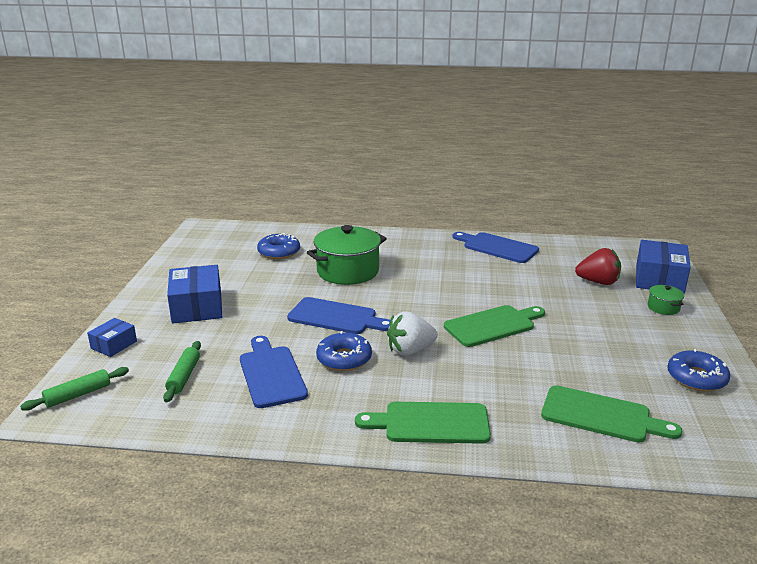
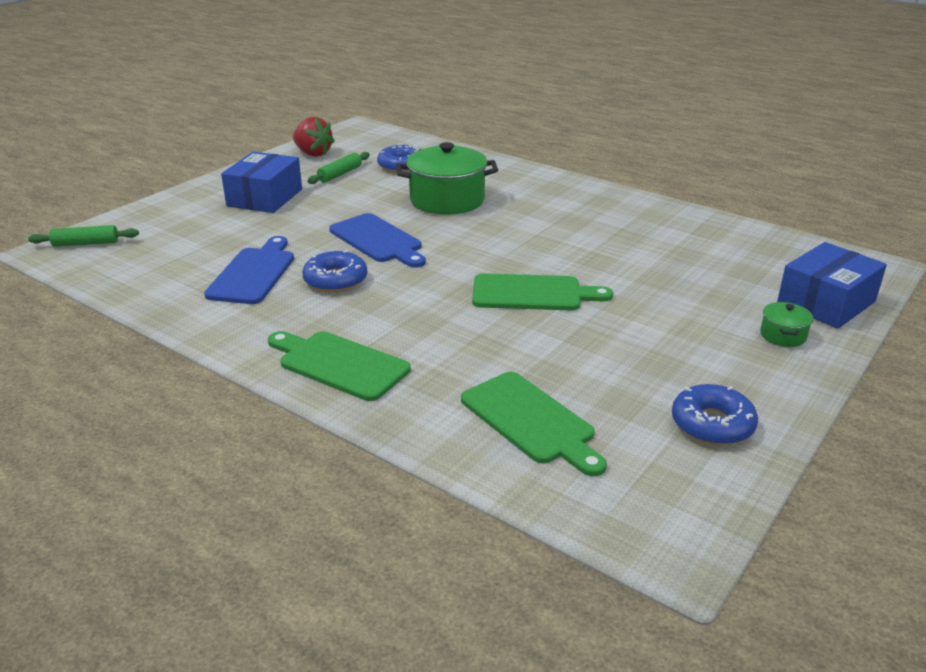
camera: 30 degrees right, 5 degrees up
(114, 345) = (159, 211): blue box -> none
(184, 376) = (180, 253): green rolling pin -> green rolling pin (340, 174)
(410, 350) = (410, 292): white strawberry -> none
(497, 247) = (652, 215): blue cutting board -> none
(598, 282) = (731, 284): red strawberry -> red strawberry (313, 153)

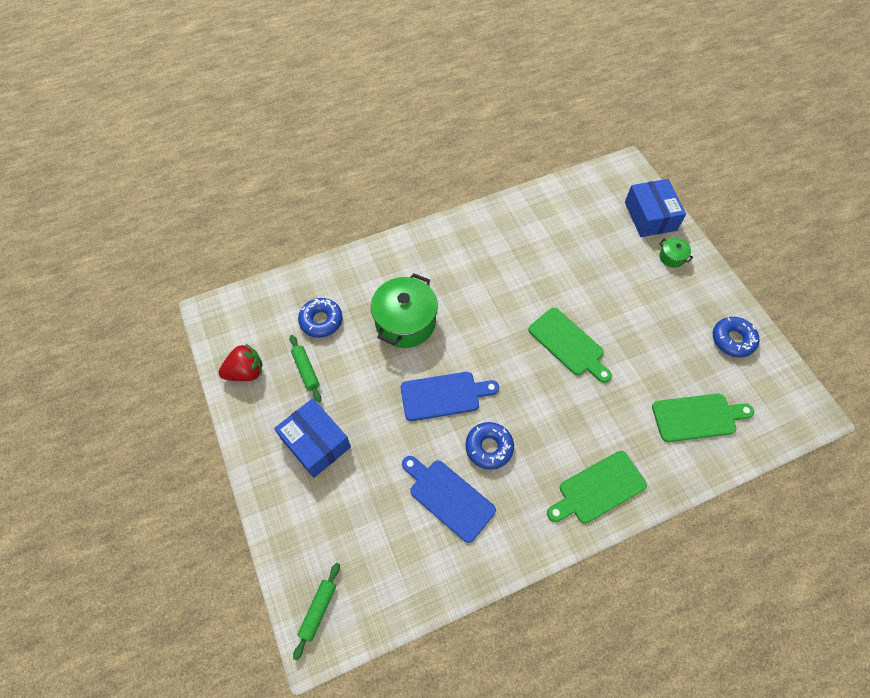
camera: 60 degrees left, 30 degrees up
(532, 293) = (568, 344): green cutting board -> green cutting board turned 105 degrees clockwise

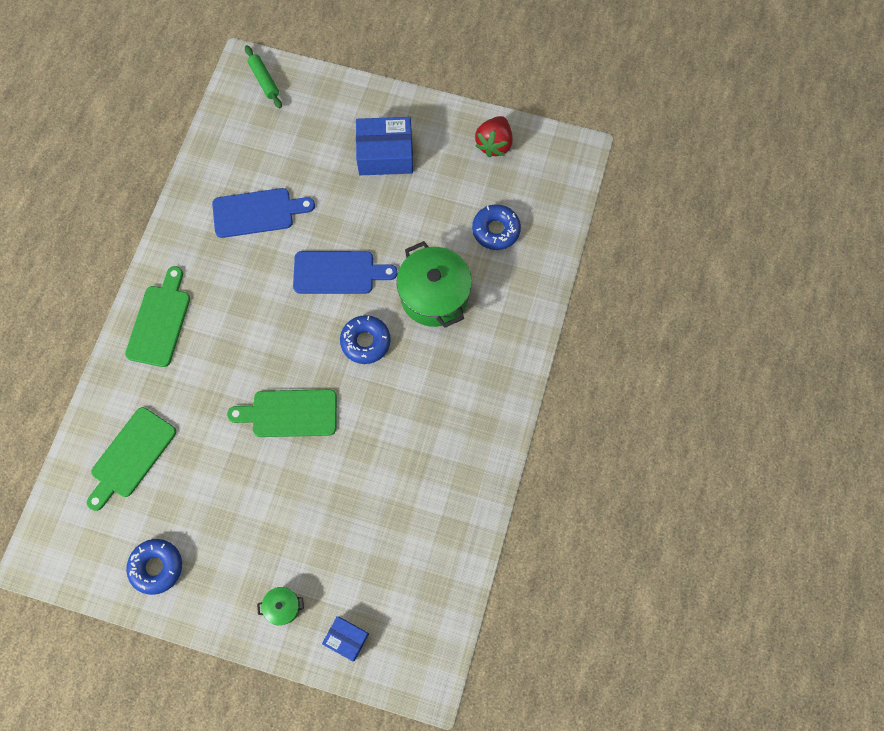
camera: 130 degrees right, 10 degrees up
(306, 370) = (456, 188): green rolling pin -> none
(444, 395) = (338, 273): blue cutting board -> blue cutting board turned 120 degrees counterclockwise
(489, 447) = (265, 271): blue donut -> blue donut (365, 342)
(650, 216) = (346, 638): blue box -> blue box, size x0.55

